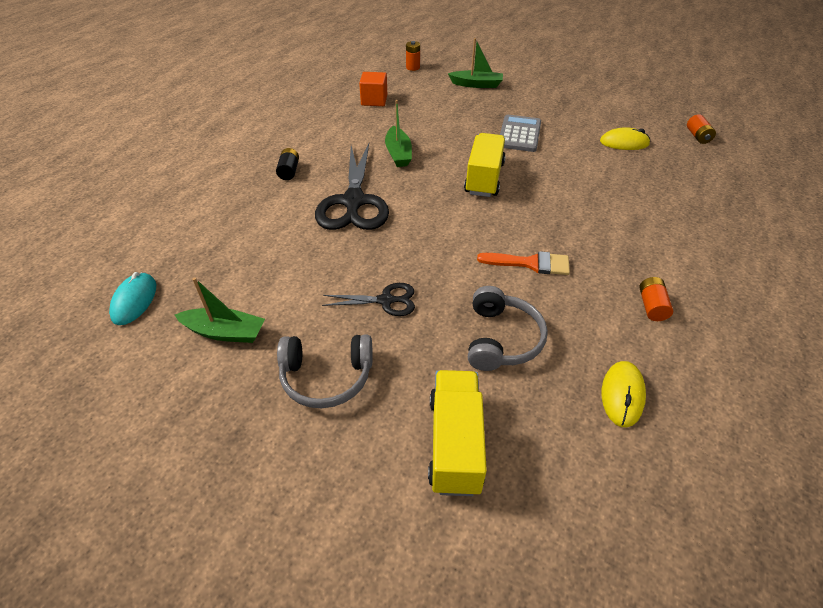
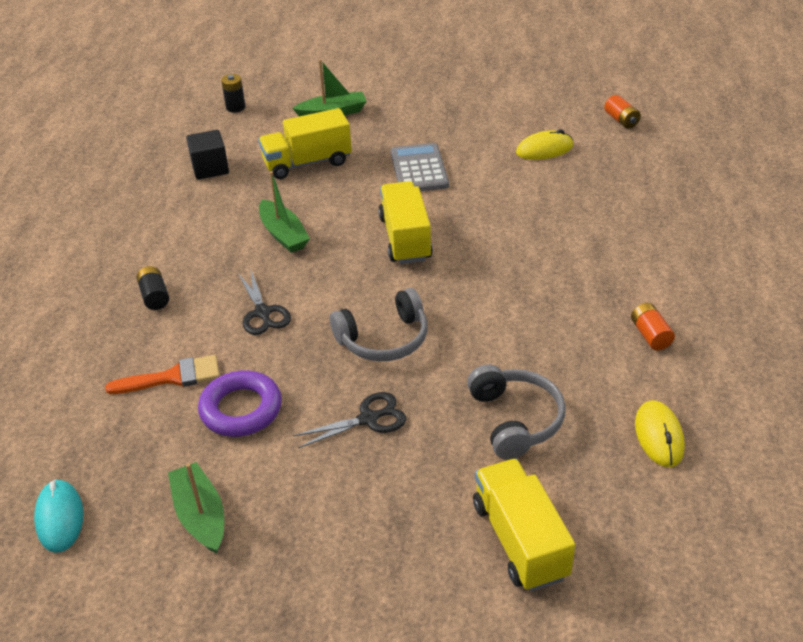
camera: 20 degrees left, 5 degrees down
(225, 332) = (200, 515): green boat -> green boat turned 105 degrees counterclockwise
(299, 264) = (241, 409): none -> purple ring
(326, 377) = (349, 522): grey headphones -> grey headphones (384, 339)
(353, 201) = (262, 312): black scissors -> black scissors, size x0.51
(374, 100) = (210, 168): orange cube -> black cube
(413, 67) = (235, 107): orange battery -> black battery
(441, 112) = (307, 163): none -> yellow truck
(530, 263) = (506, 327): orange brush -> orange brush (172, 377)

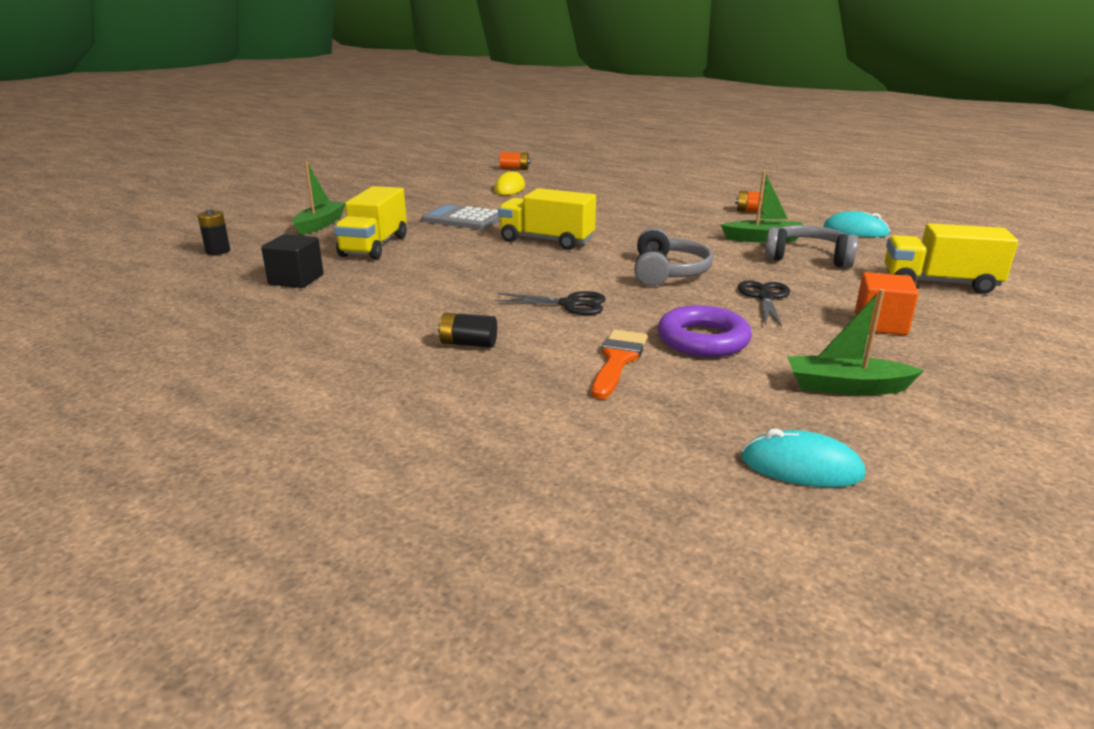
camera: 60 degrees left, 15 degrees down
(283, 234) = (465, 274): green boat -> green boat (763, 239)
(356, 512) = (880, 324): none -> orange cube
(659, 436) = (855, 231): yellow mouse -> turquoise mouse

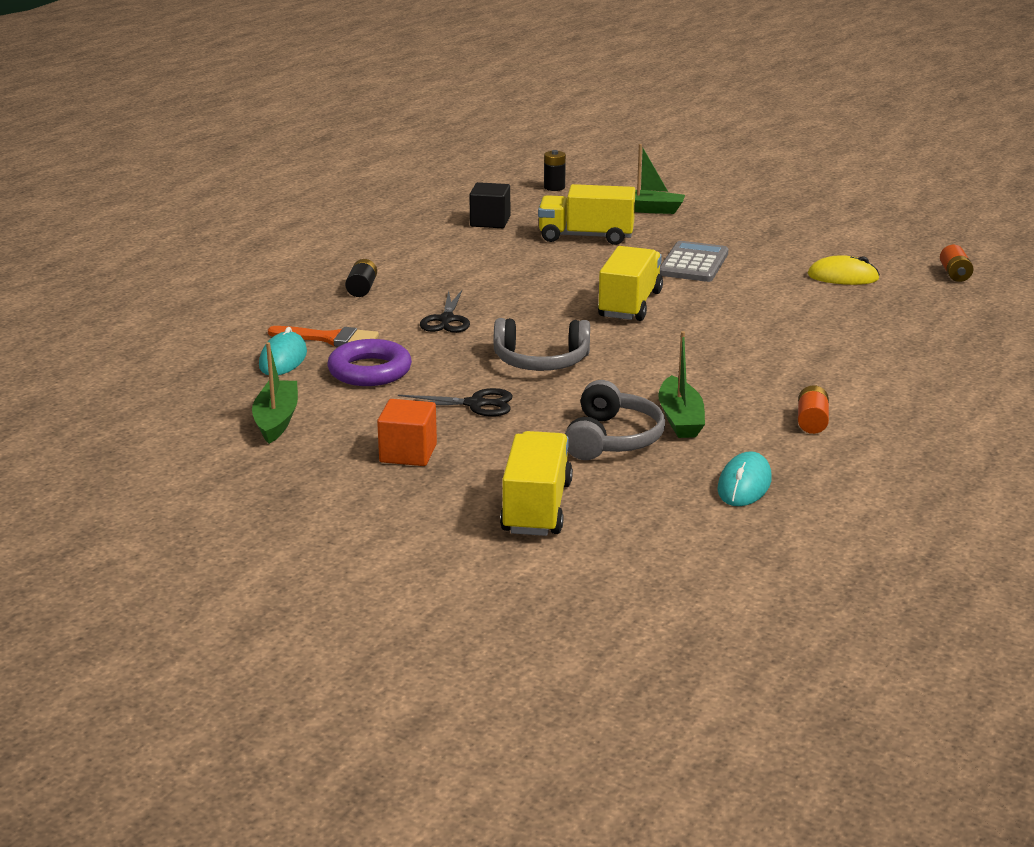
camera: 85 degrees right, 0 degrees up
(801, 467) = (166, 392): turquoise mouse -> turquoise mouse (283, 359)

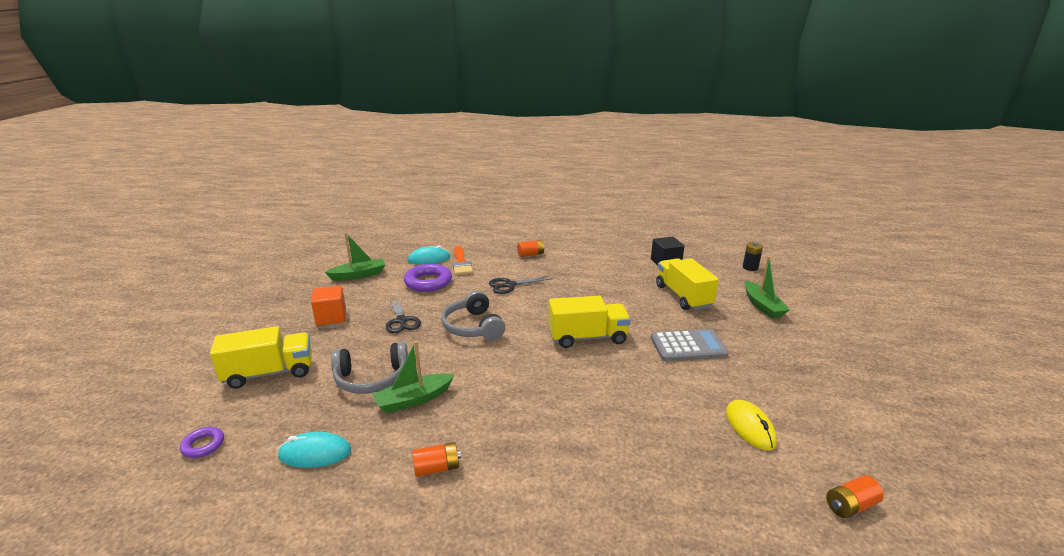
camera: 65 degrees right, 0 degrees up
(362, 289) = (530, 254): black battery -> orange battery
(679, 556) = (203, 445): none -> purple ring

